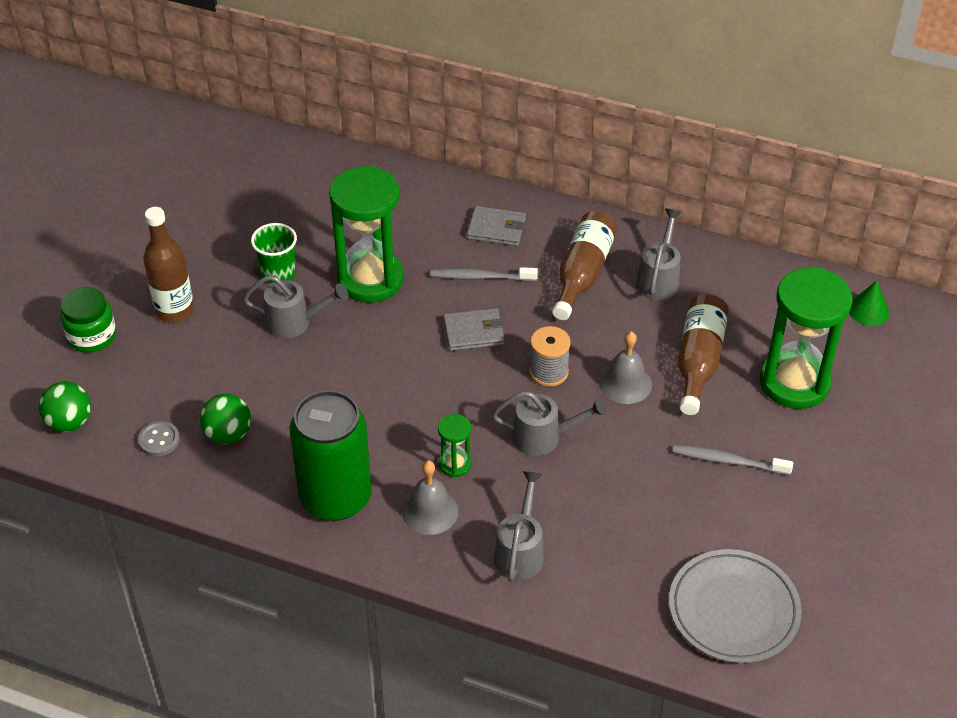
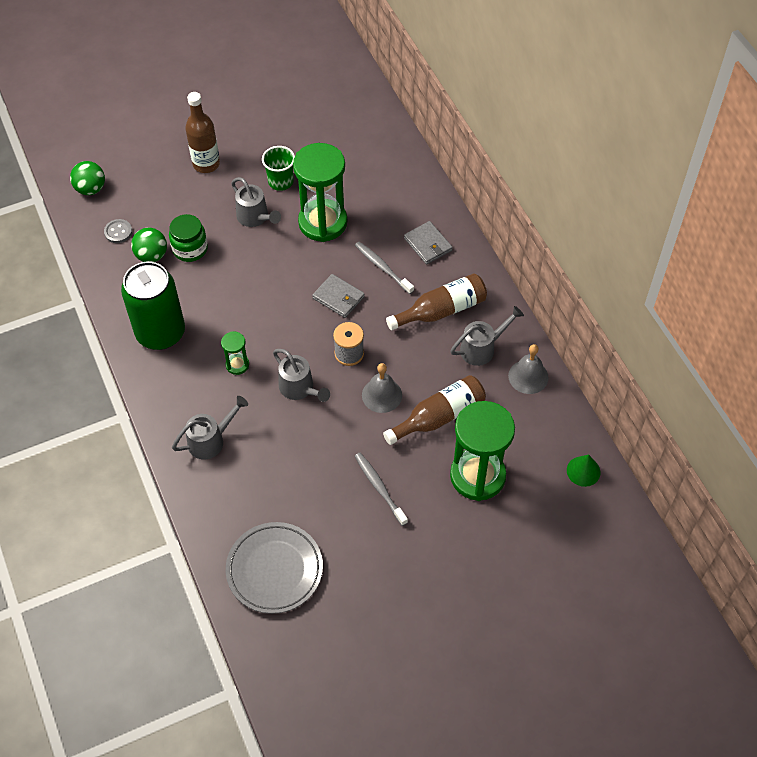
camera: 45 degrees right, 10 degrees up
(92, 336) = (152, 148): green jar -> green jar (190, 249)
(430, 511) = (195, 379): grey bell -> grey bell (528, 376)

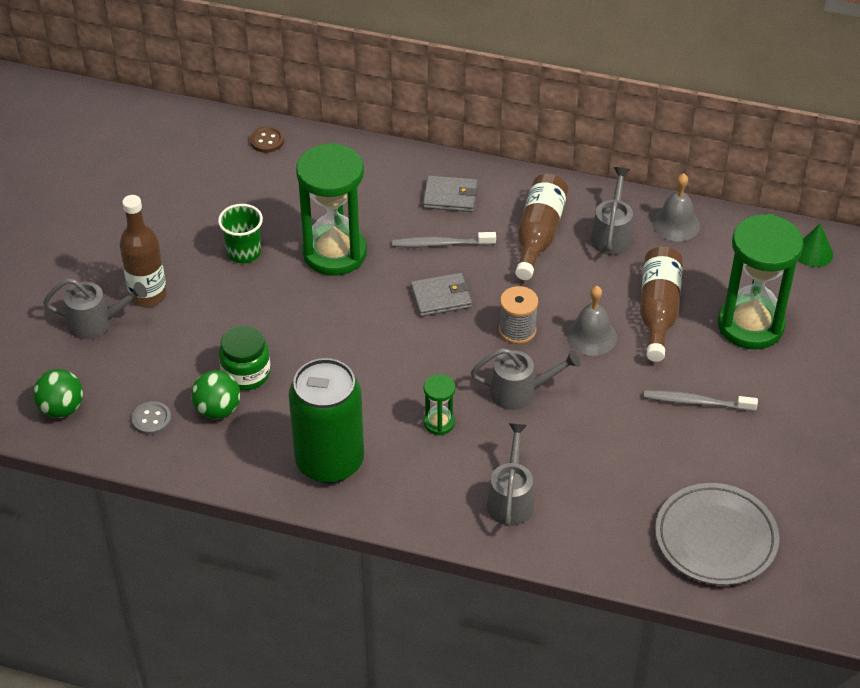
camera: 50 degrees left, 10 degrees down
(255, 218) = (267, 299): grey watering can -> grey watering can (97, 323)
(381, 127) = (267, 141): none -> brown button

